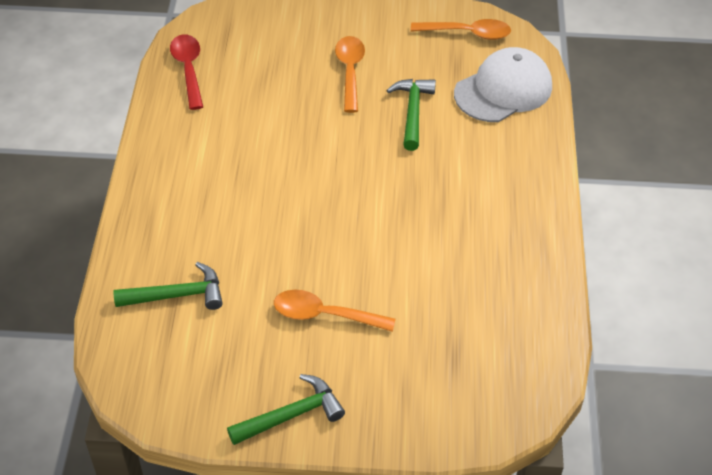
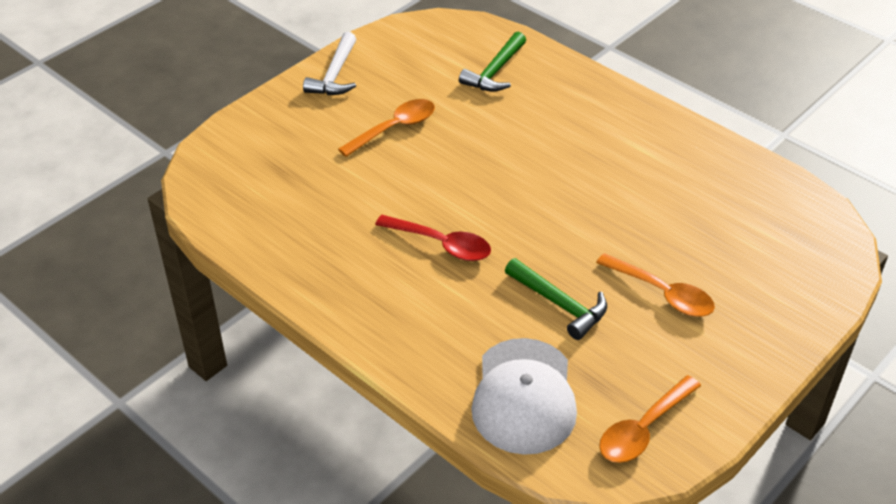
camera: 130 degrees right, 5 degrees down
(188, 69) = (762, 187): red spoon -> red spoon (441, 244)
(291, 415) = (335, 75): green hammer -> white hammer

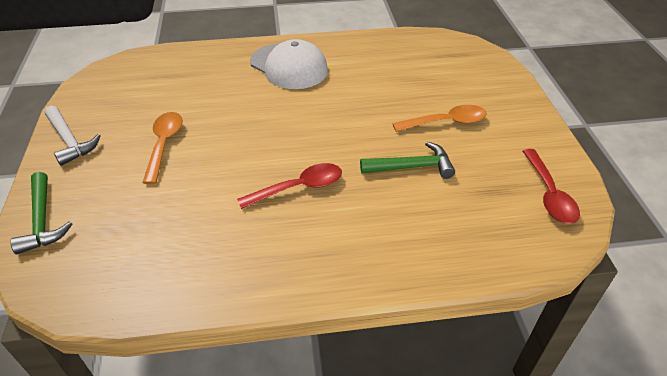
camera: 50 degrees left, 0 degrees up
(495, 71) = (183, 75): green hammer -> green hammer (42, 220)
(524, 396) = (477, 231): white cap -> white cap (289, 66)
(643, 429) = (549, 194): orange spoon -> red spoon

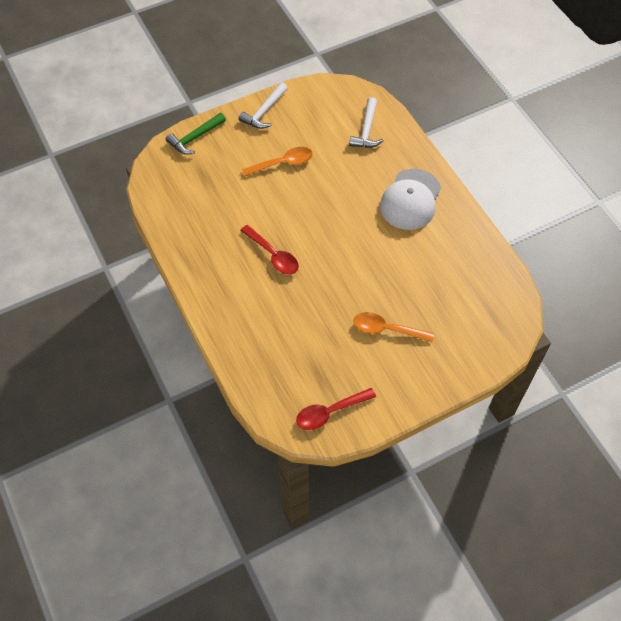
camera: 70 degrees right, 15 degrees up
(175, 71) = (366, 130): none -> white hammer
(412, 167) = (322, 317): green hammer -> none
(446, 122) = (387, 329): orange spoon -> orange spoon turned 135 degrees clockwise

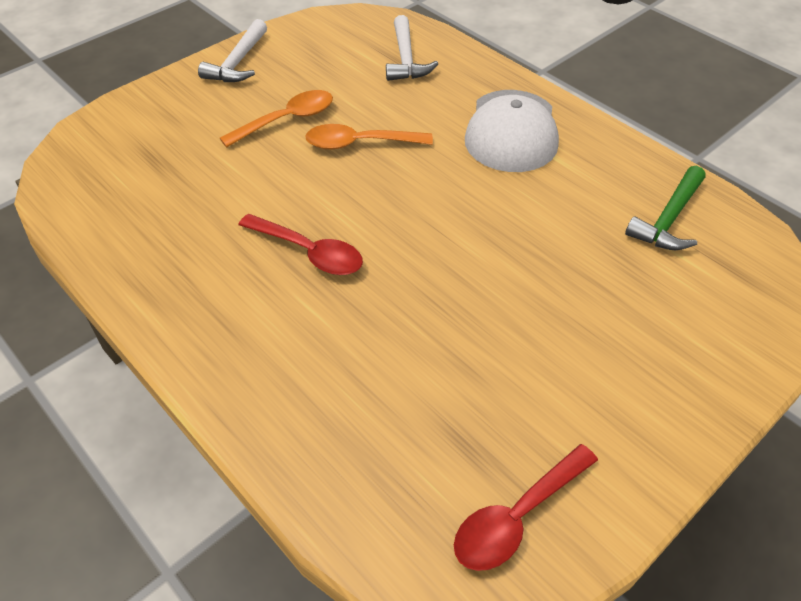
camera: 15 degrees left, 10 degrees down
(195, 138) = (130, 112): green hammer -> green hammer (668, 219)
(387, 329) = (561, 330): orange spoon -> orange spoon (359, 143)

